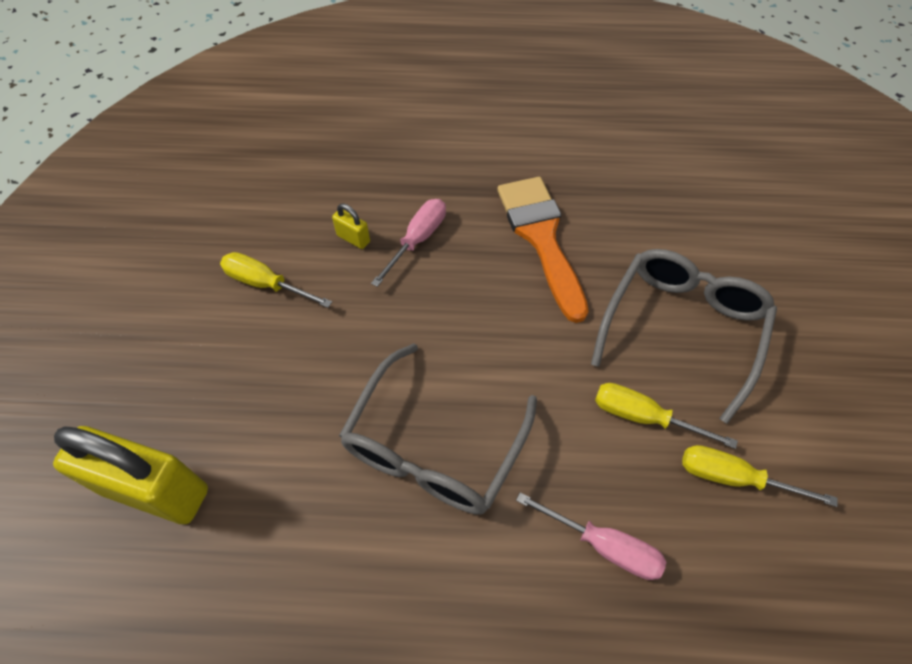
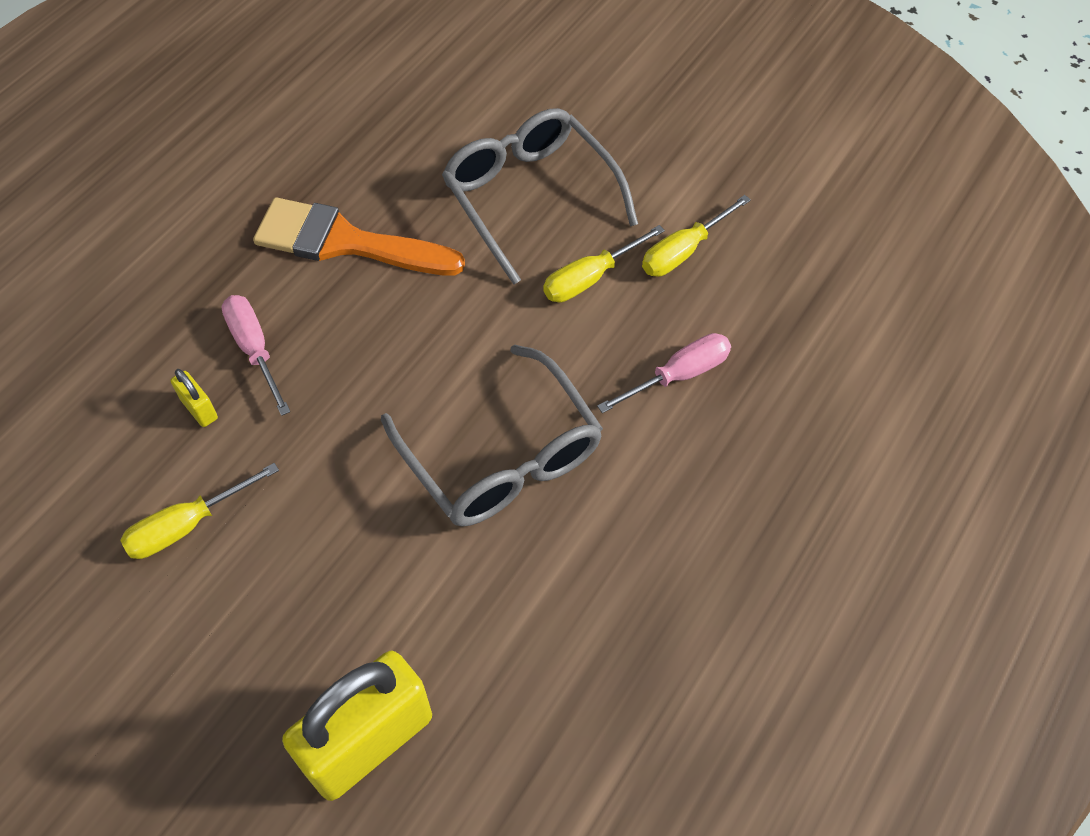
camera: 60 degrees left, 0 degrees up
(353, 238) = (199, 409): yellow padlock -> yellow padlock turned 75 degrees clockwise

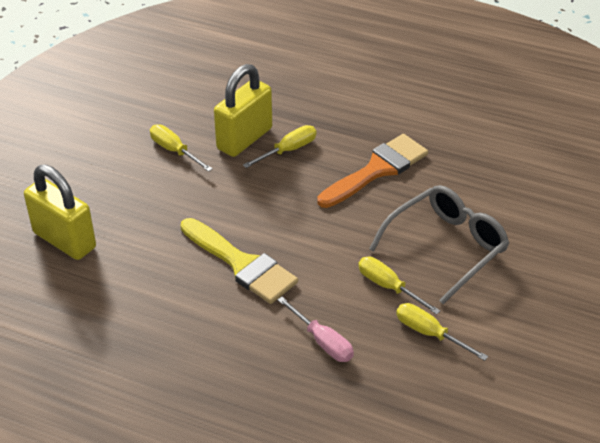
camera: 80 degrees right, 15 degrees down
(199, 409) = (244, 139): yellow padlock -> yellow padlock, size x2.44
(254, 349) = (288, 150): pink screwdriver -> yellow screwdriver
(345, 242) = (377, 170): orange brush -> orange brush turned 45 degrees clockwise
(502, 456) = (242, 264): grey glasses -> yellow brush

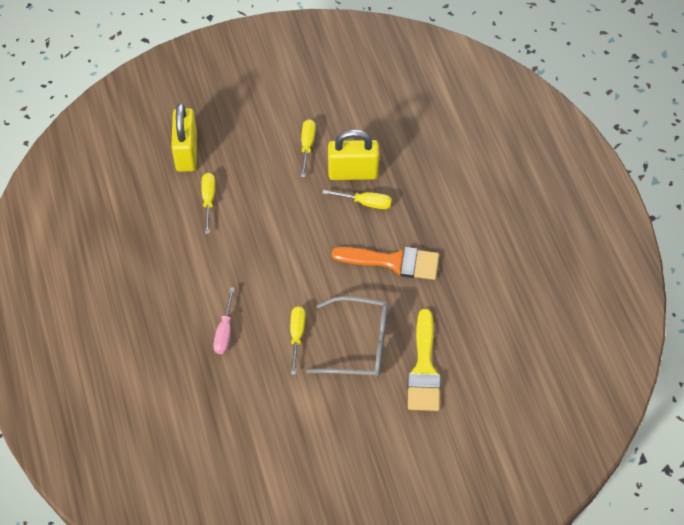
camera: 50 degrees right, 15 degrees up
(242, 264) = (247, 250): yellow brush -> yellow brush (424, 369)
(429, 333) = (278, 381): yellow screwdriver -> yellow screwdriver (208, 200)

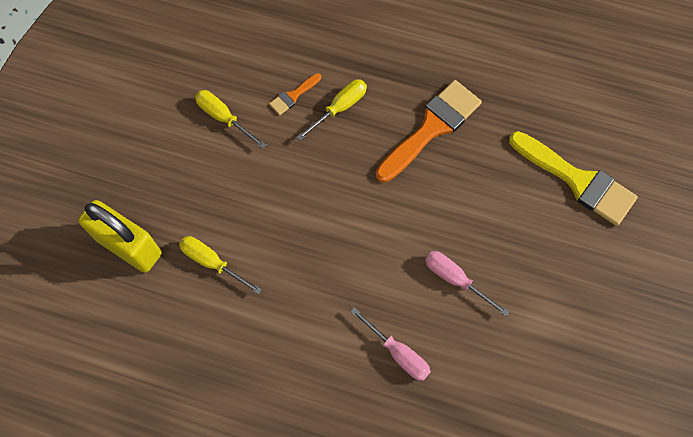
camera: 55 degrees left, 10 degrees up
(297, 335) = (455, 279): yellow screwdriver -> pink screwdriver
(353, 172) = (293, 96): yellow padlock -> orange brush
(359, 344) = (508, 224): grey glasses -> none

